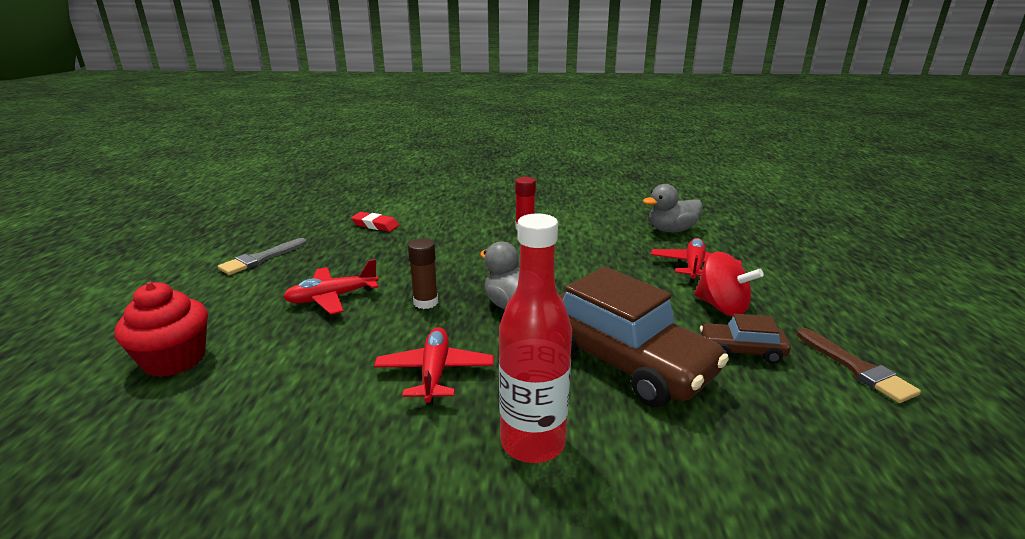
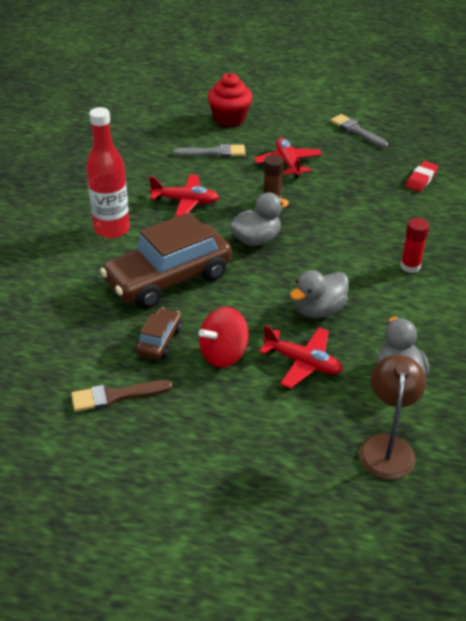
camera: 100 degrees right, 15 degrees up
(289, 363) = (213, 153): none -> grey brush
(614, 263) = (319, 310): none -> grey duck
(749, 232) = (387, 446): none -> brown lamp

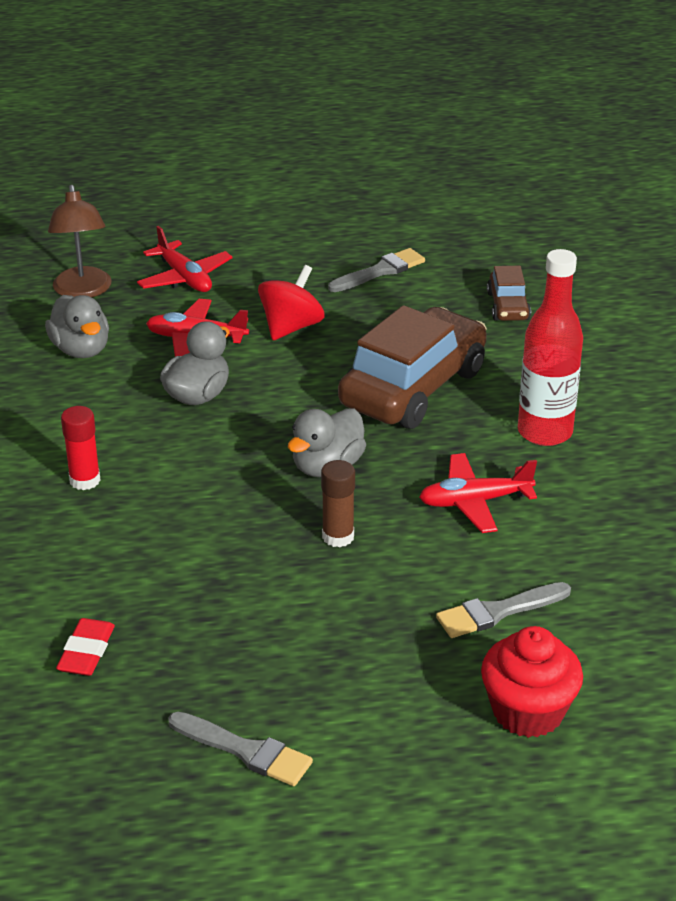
camera: 160 degrees right, 5 degrees down
(116, 396) = (380, 271): brown brush -> grey brush
(159, 340) = (372, 324): brown car -> brown car (508, 306)
(288, 163) = (348, 624): red plane -> red plane (184, 278)

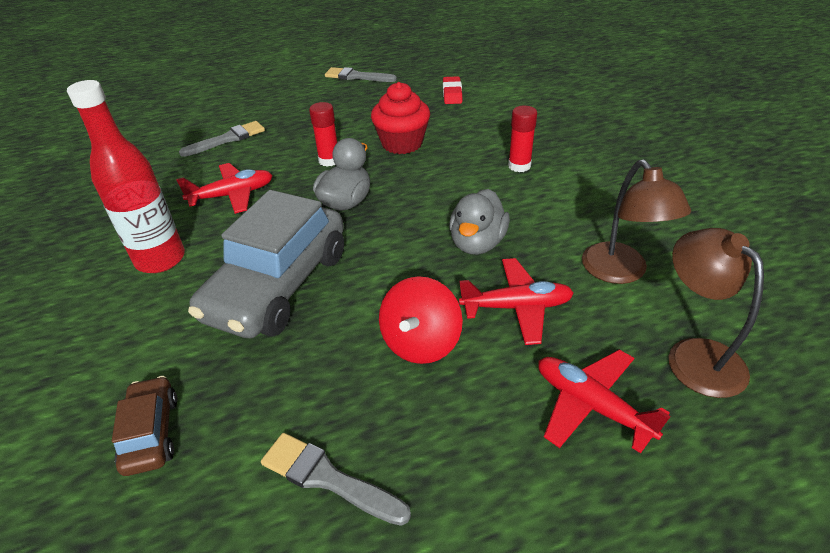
camera: 170 degrees right, 5 degrees up
(81, 350) = (620, 272): grey duck -> brown lamp
(338, 536) = (329, 160): brown glue stick -> red glue stick
(380, 271) = (328, 478): grey brush -> grey brush turned 75 degrees clockwise
(413, 388) = (278, 285): brown car -> grey car
(528, 711) = (220, 105): red cupcake -> red cupcake (402, 143)

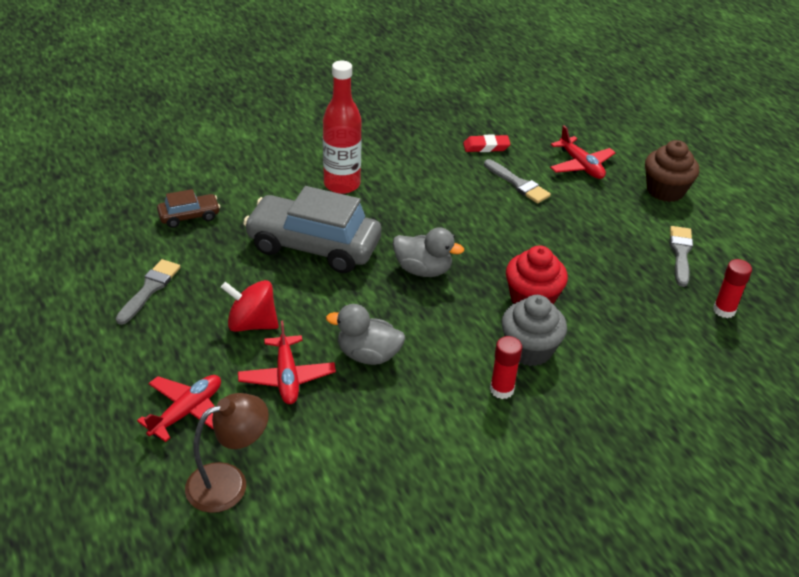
camera: 80 degrees right, 0 degrees up
(232, 195) = (427, 203): red plane -> red plane (581, 165)
(274, 74) = (665, 190): none -> brown cupcake
(329, 160) = (490, 252): red glue stick -> red glue stick (724, 310)
(452, 94) = (659, 336): red eraser -> red eraser (486, 147)
(468, 149) = (529, 349): none -> grey cupcake
(620, 272) = (330, 450): brown lamp -> none

